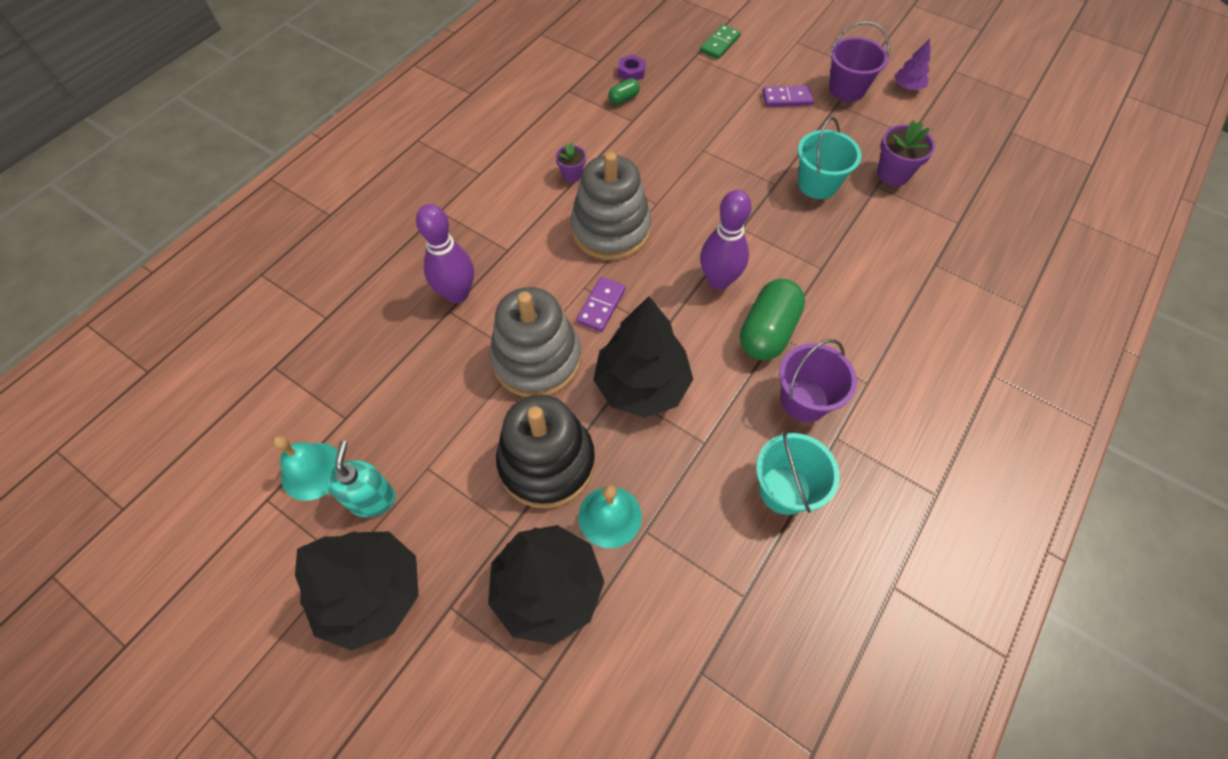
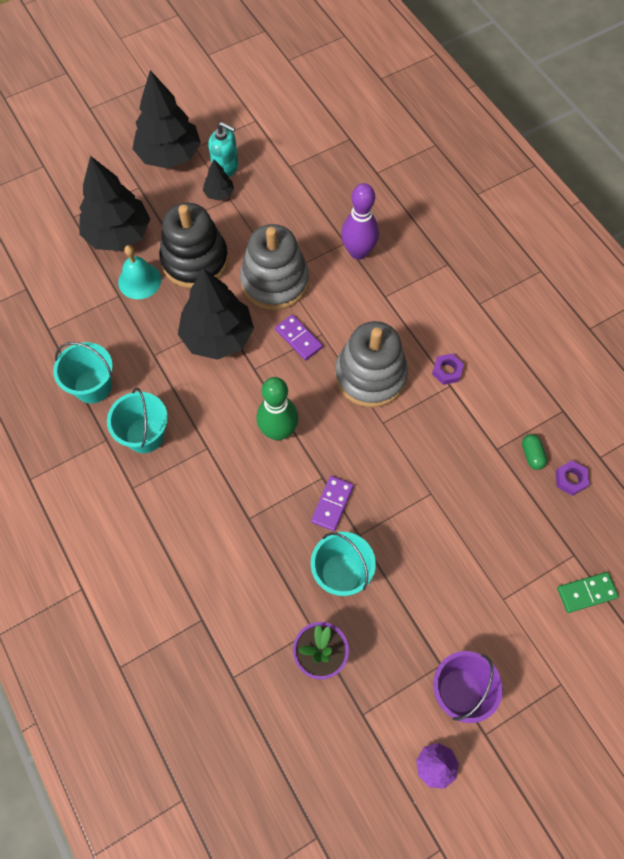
camera: 115 degrees right, 5 degrees up
(312, 471) = (262, 144): turquoise bell -> none
(423, 485) = (219, 193): none -> black tree
(572, 175) = (447, 371): purple flower pot -> purple nut
(718, 280) = (278, 431): purple bowling pin -> green bowling pin
(720, 44) = (586, 593): green domino -> green domino turned 75 degrees counterclockwise
(767, 331) = (213, 442): green capsule -> none
(787, 98) = (470, 615): purple domino -> purple domino (332, 504)
(804, 400) = (145, 435): purple bucket -> turquoise bucket

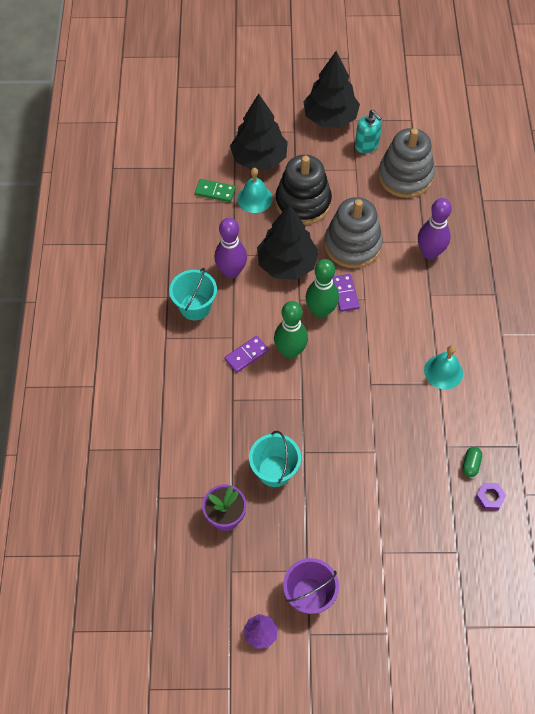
camera: 30 degrees right, 5 degrees down
(93, 386) = (179, 256): turquoise bucket -> none
(162, 375) = (231, 271): none -> purple bowling pin
(219, 193) = (350, 162): black tree -> none
(284, 370) = (320, 311): none -> green bowling pin
(332, 504) = (297, 421): purple domino -> purple domino (246, 355)
(370, 375) = (382, 346): grey stacking toy -> grey stacking toy (405, 176)
(447, 371) = (443, 371): purple nut -> turquoise bell
(586, 593) = (448, 583): green domino -> green domino (215, 192)

